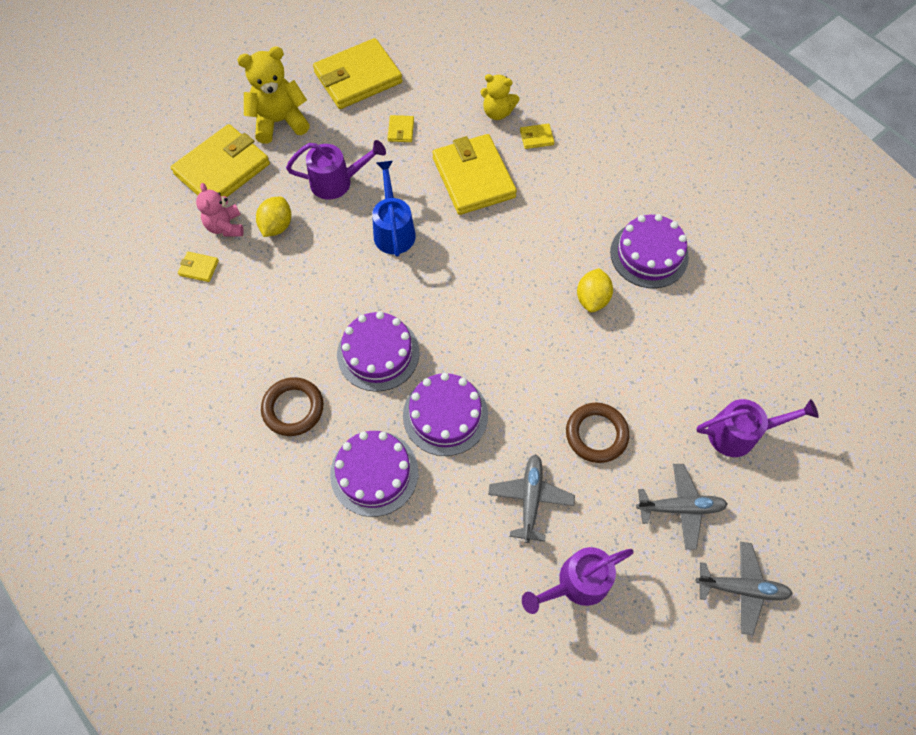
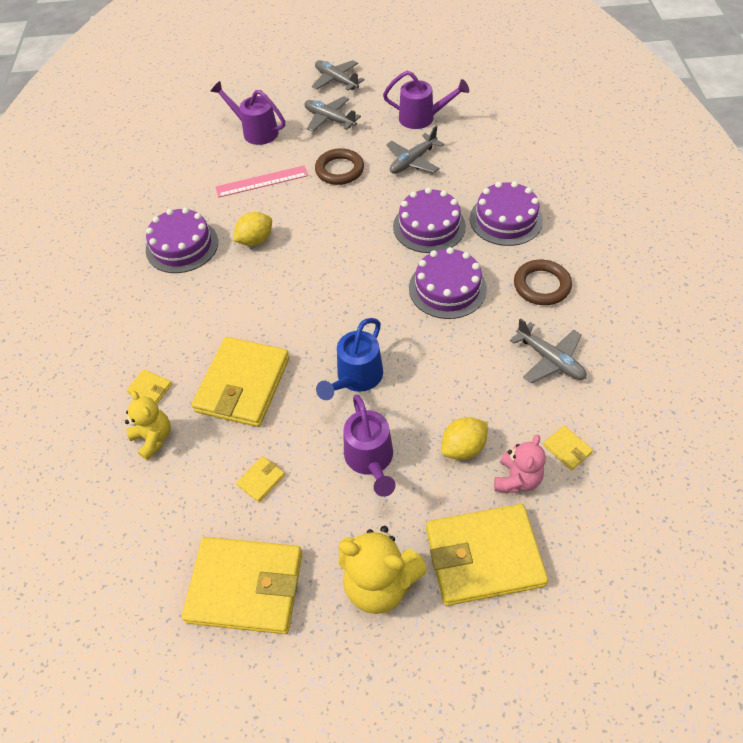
camera: 140 degrees left, 10 degrees down
(247, 335) = (550, 359): none -> grey plane
(337, 182) = (370, 460): purple watering can -> purple watering can turned 135 degrees counterclockwise
(658, 368) = (262, 181): none -> pink ruler

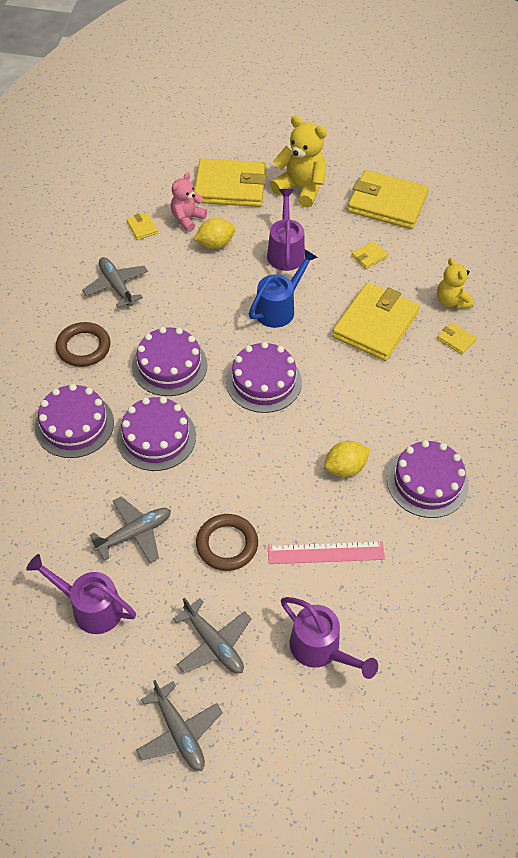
camera: 170 degrees left, 0 degrees up
(349, 295) = (263, 381): none -> purple cake

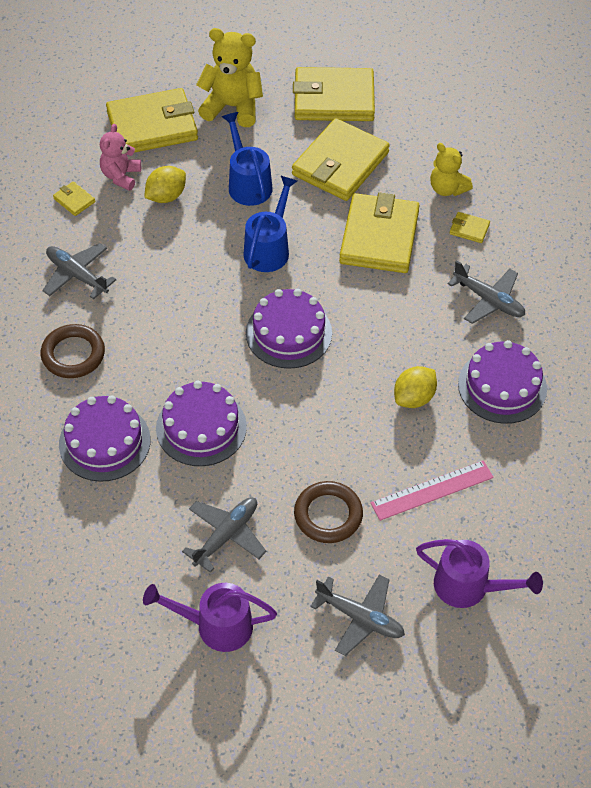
camera: 20 degrees left, 0 degrees up
(169, 365) = (179, 346): purple cake -> none
(179, 732) = (366, 715): grey plane -> grey plane (489, 300)
(285, 251) = (247, 183): purple watering can -> blue watering can
(369, 256) = (340, 164): yellow wallet -> yellow wallet, size x2.46

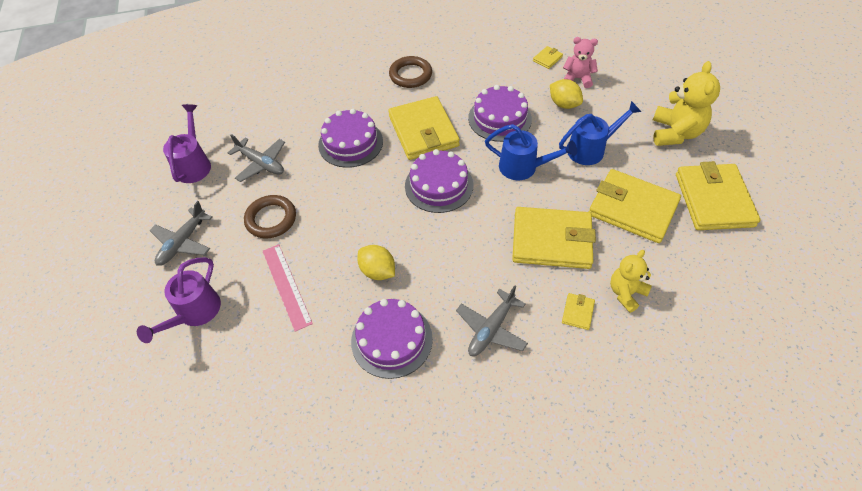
camera: 90 degrees right, 0 degrees up
(77, 275) = (479, 68): grey plane -> none
(104, 442) = (340, 97): purple cake -> purple cake (499, 118)
(152, 126) = (635, 89): yellow wallet -> yellow wallet (423, 131)

